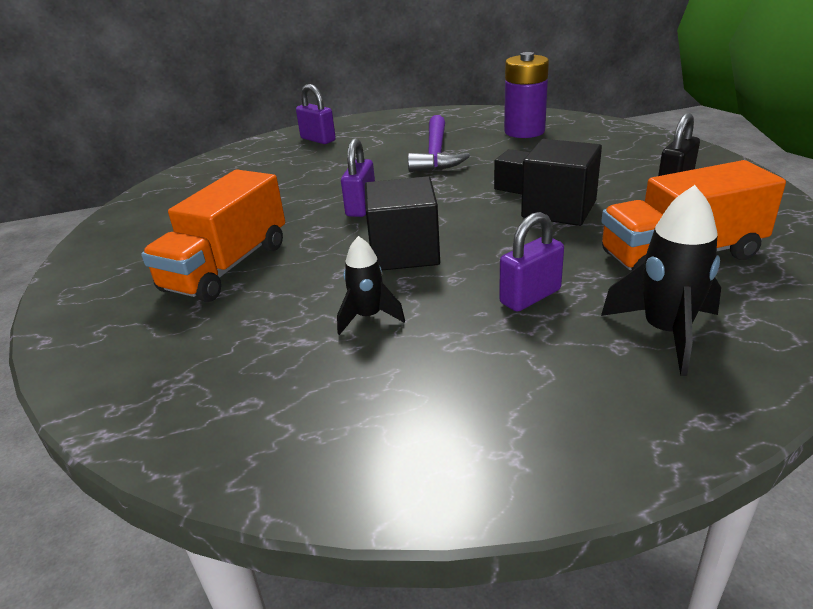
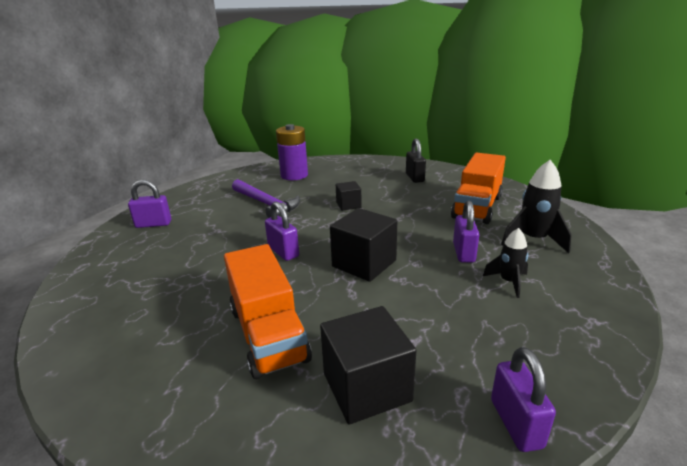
camera: 50 degrees left, 5 degrees down
(233, 455) = (516, 423): none -> purple padlock
(368, 317) = (419, 306): black rocket -> black rocket (508, 282)
(559, 209) = (392, 208): black cube -> black cube (366, 387)

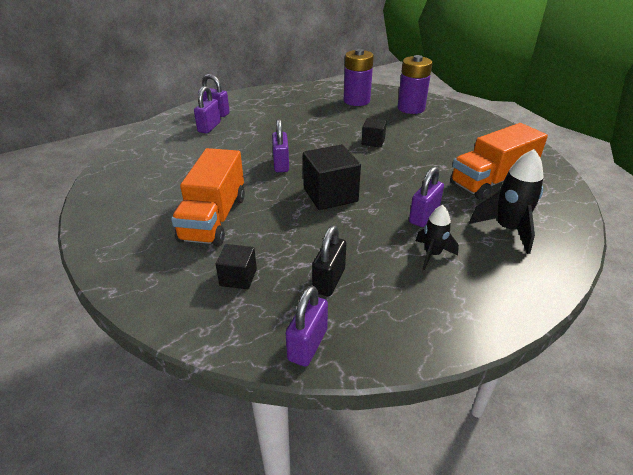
camera: 30 degrees right, 10 degrees up
(160, 240) = (209, 127): none -> purple padlock
(266, 204) = (308, 120): purple hammer -> none
(349, 170) = (411, 108): none -> purple battery
(366, 387) = (238, 277): black cube -> black cube, size x0.57
(414, 178) = (465, 133): black padlock -> black padlock (329, 280)

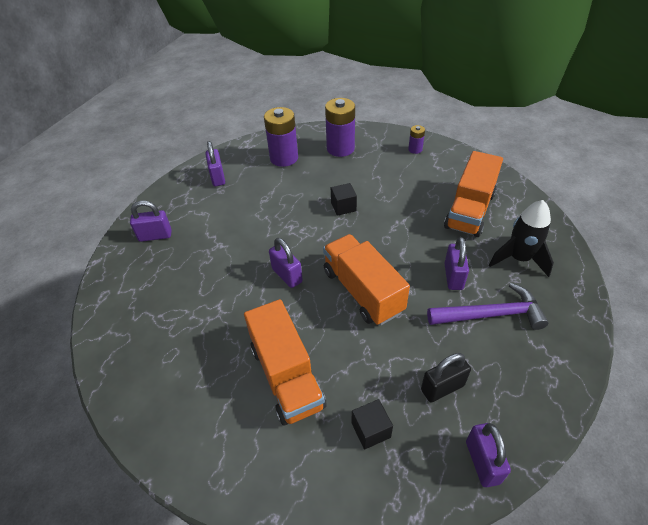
camera: 30 degrees left, 10 degrees up
(209, 127) = (168, 259): purple padlock -> purple padlock (218, 177)
(329, 280) = (442, 387): black padlock -> black padlock turned 75 degrees clockwise
(330, 195) = (362, 291): black cube -> orange truck
(432, 254) = (490, 314): black rocket -> purple hammer
(481, 127) = (415, 149): none -> purple battery

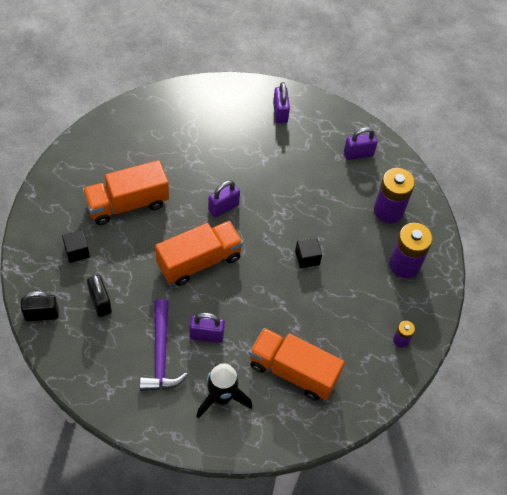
camera: 85 degrees right, 10 degrees up
(482, 462) = (41, 314): purple padlock -> black padlock

